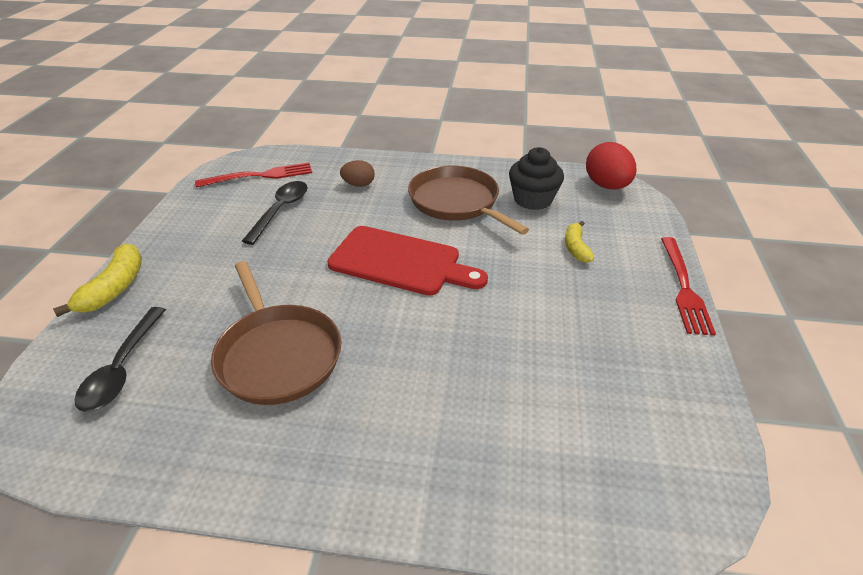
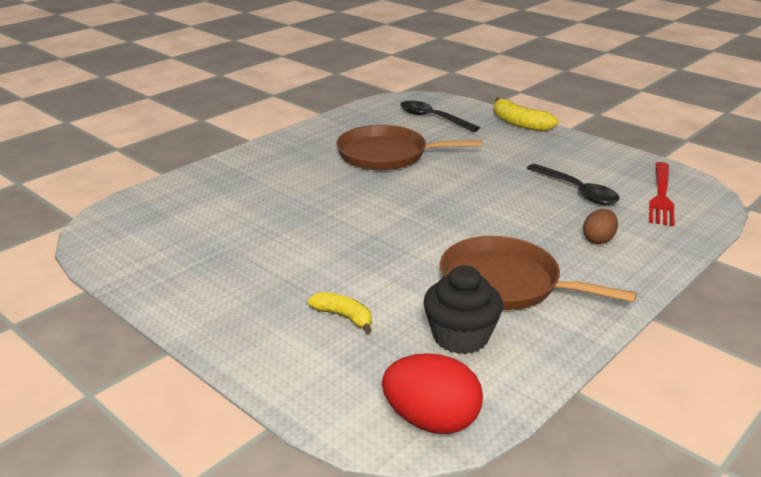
camera: 125 degrees right, 10 degrees down
(400, 262) = (434, 219): red cutting board -> none
(457, 202) = (505, 283): brown pan -> brown pan turned 150 degrees counterclockwise
(684, 288) = (208, 346): red fork -> none

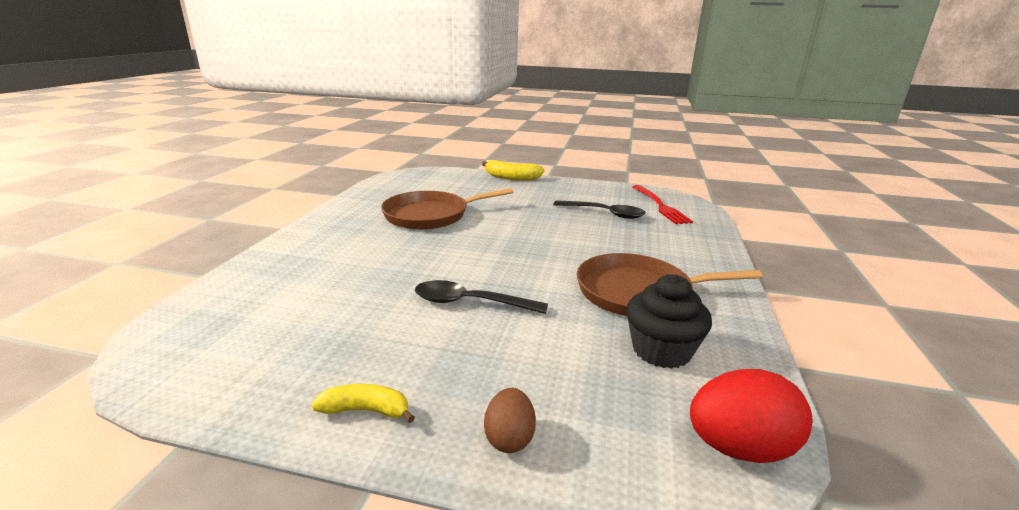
camera: 30 degrees left, 5 degrees down
(343, 317) = (540, 367): yellow banana -> yellow banana (366, 410)
(433, 118) = (441, 184): black spoon -> black spoon (471, 303)
(598, 239) = (660, 243): brown egg -> brown egg (509, 438)

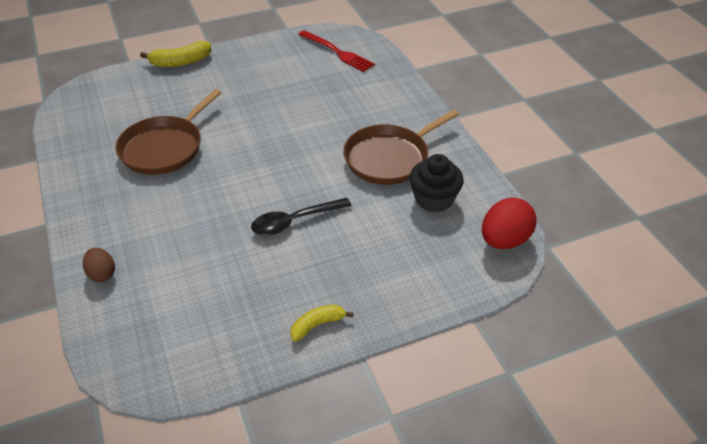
camera: 35 degrees left, 20 degrees up
(509, 438) = (403, 296): brown egg -> brown egg (102, 274)
(604, 213) = (303, 81): black spoon -> none

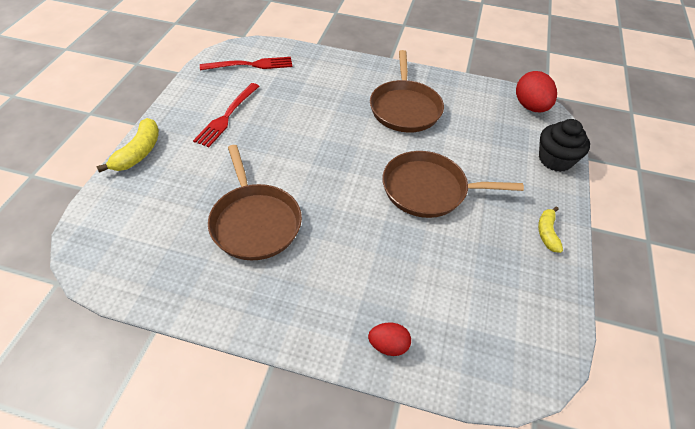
camera: 55 degrees left, 5 degrees up
(102, 274) = (388, 345): brown egg -> red egg
(261, 75) = (227, 117): none -> red fork
(295, 221) = (429, 189): black spoon -> brown pan
(434, 199) = (467, 113): black cupcake -> black cupcake (555, 159)

